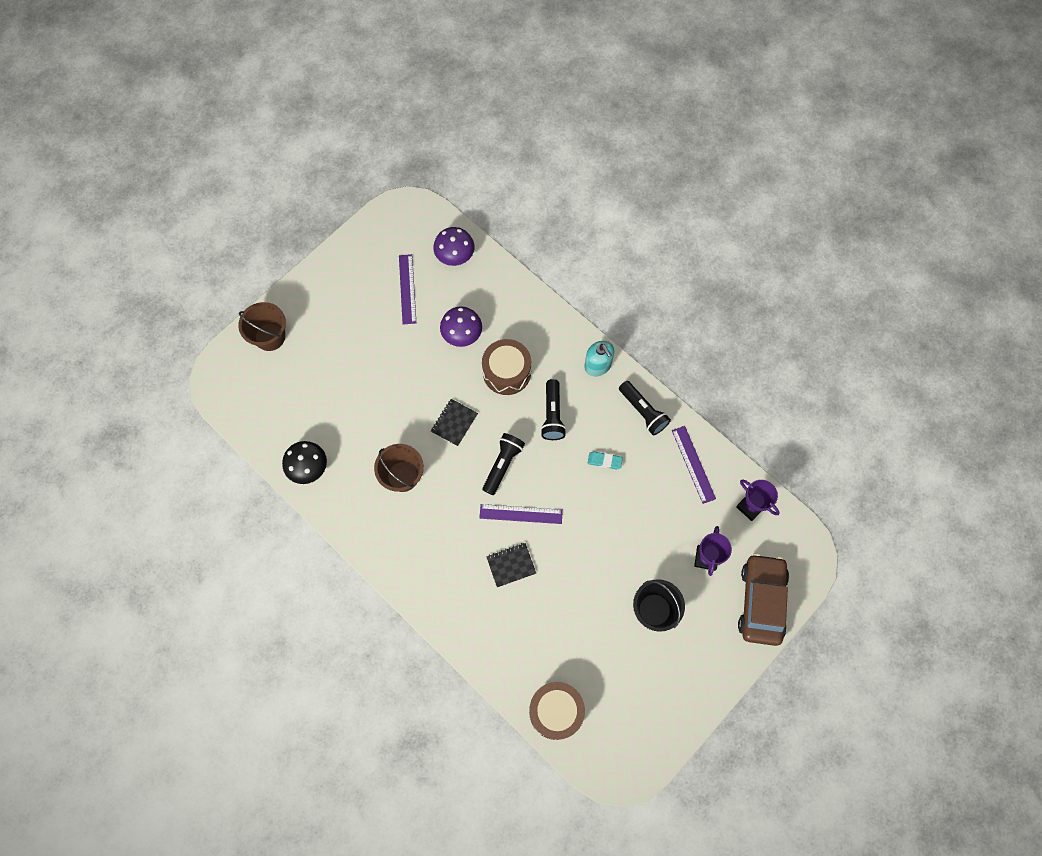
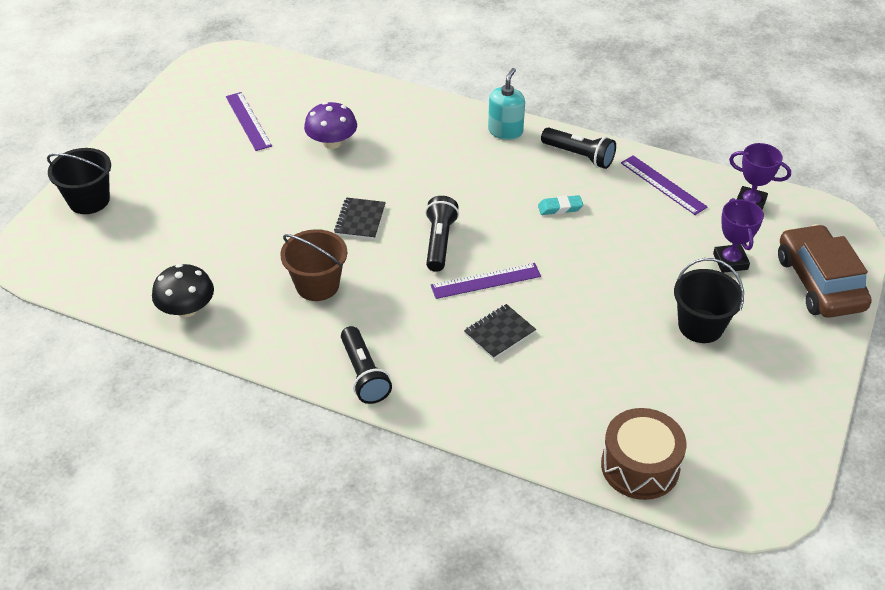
camera: 20 degrees left, 25 degrees down
(270, 337) = (89, 200): brown bucket -> black bucket
(455, 255) = (292, 82): purple mushroom -> none
(507, 372) = (402, 161): brown drum -> none
(552, 415) = (476, 184): black flashlight -> black flashlight (364, 374)
(598, 365) = (505, 131): turquoise soap dispenser -> turquoise soap dispenser turned 105 degrees counterclockwise

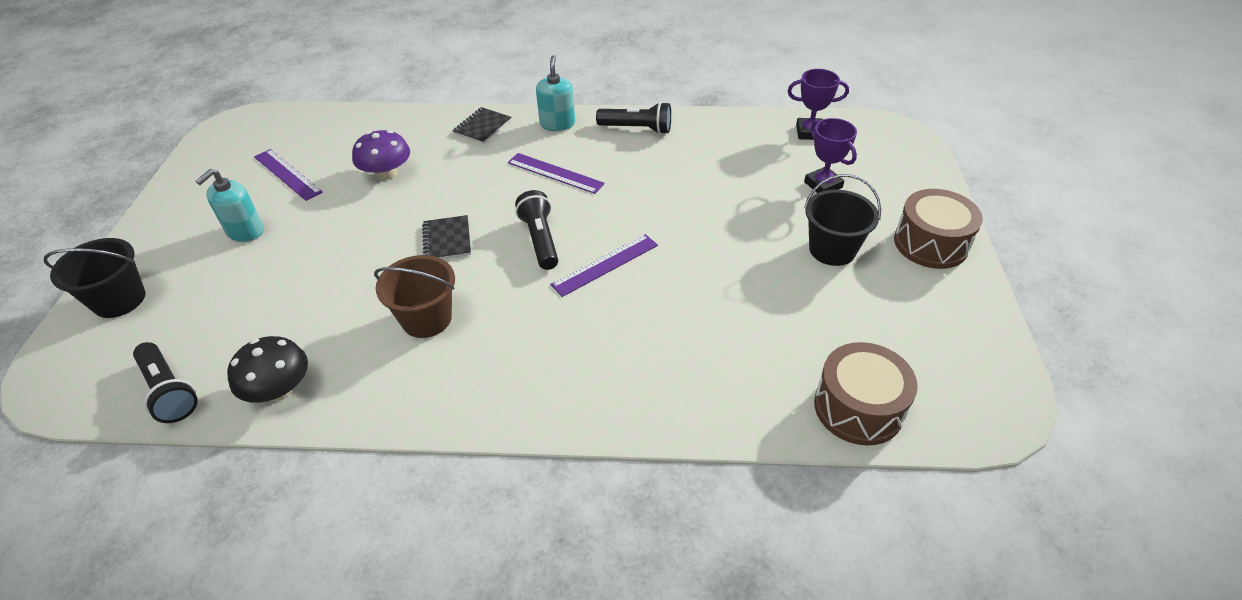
camera: 20 degrees left, 0 degrees up
(199, 166) = (245, 231): none -> turquoise soap dispenser
(364, 374) = (520, 401): black flashlight -> black flashlight (169, 391)
(499, 333) = (644, 312): black notebook -> black notebook (482, 127)
(560, 208) = (643, 178): turquoise eraser -> none
(663, 185) = (725, 135): purple ruler -> purple ruler (555, 173)
(800, 347) = (930, 243): none -> brown drum
(819, 283) = (909, 183): brown car -> none

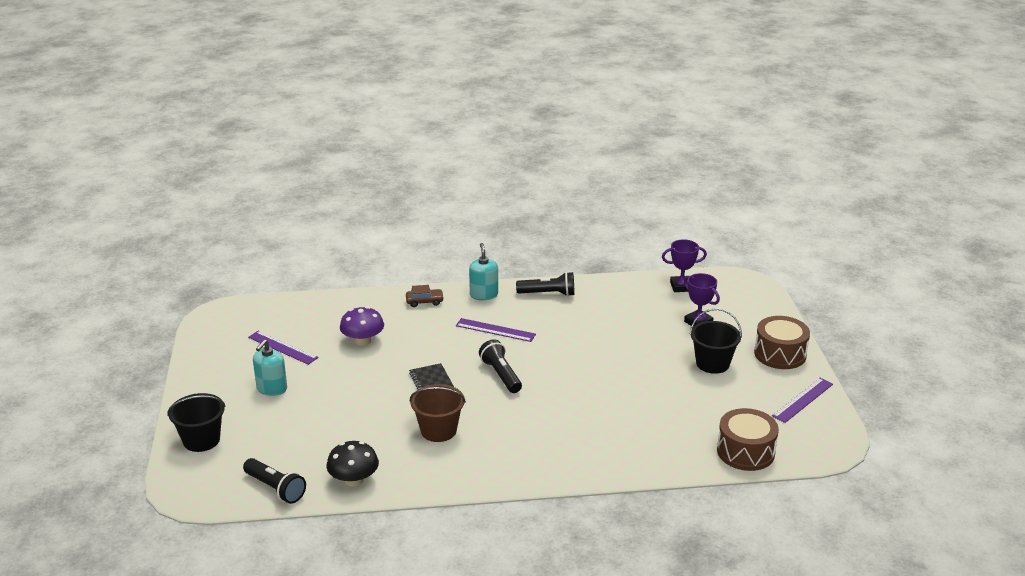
camera: 10 degrees left, 15 degrees down
(482, 127) = (424, 301): black notebook -> brown car
(605, 264) = (554, 387): purple ruler -> purple ruler (802, 400)

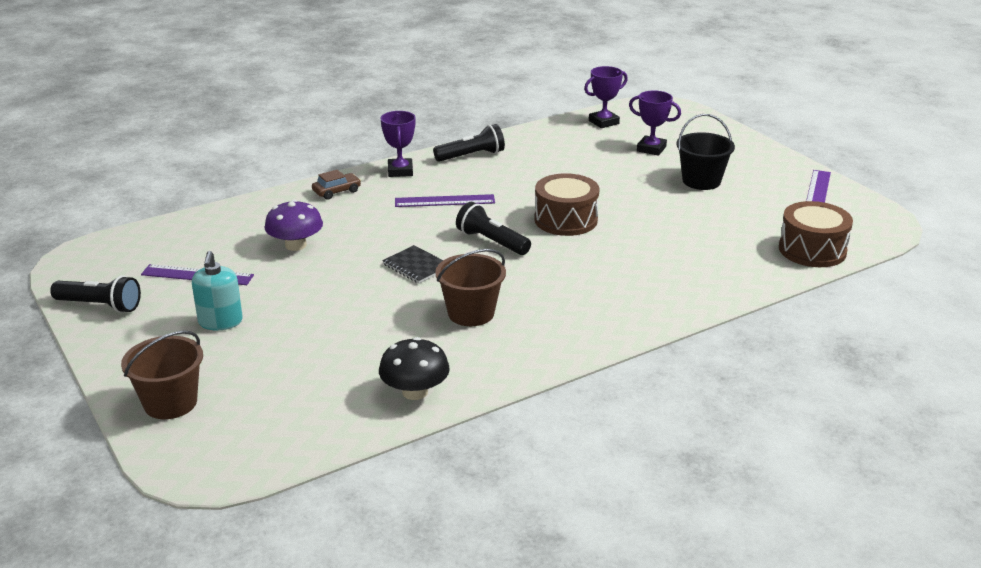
camera: 25 degrees left, 0 degrees up
(201, 440) = (170, 403): black bucket -> brown bucket
(275, 488) = (321, 430): black flashlight -> black flashlight (100, 306)
(484, 295) = (400, 171): turquoise soap dispenser -> purple trophy
(780, 354) = (756, 159): brown drum -> brown drum (566, 220)

